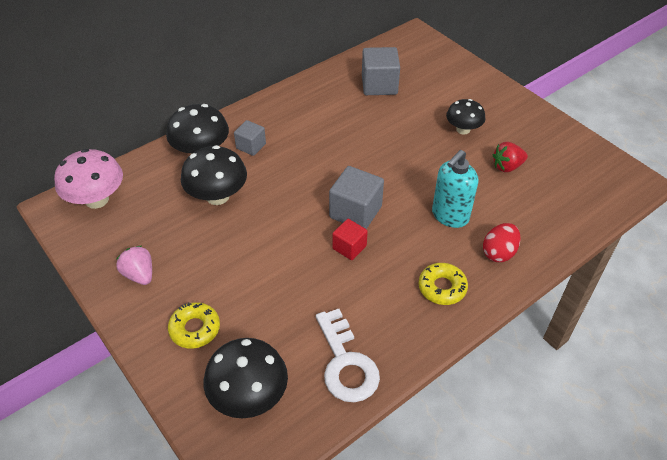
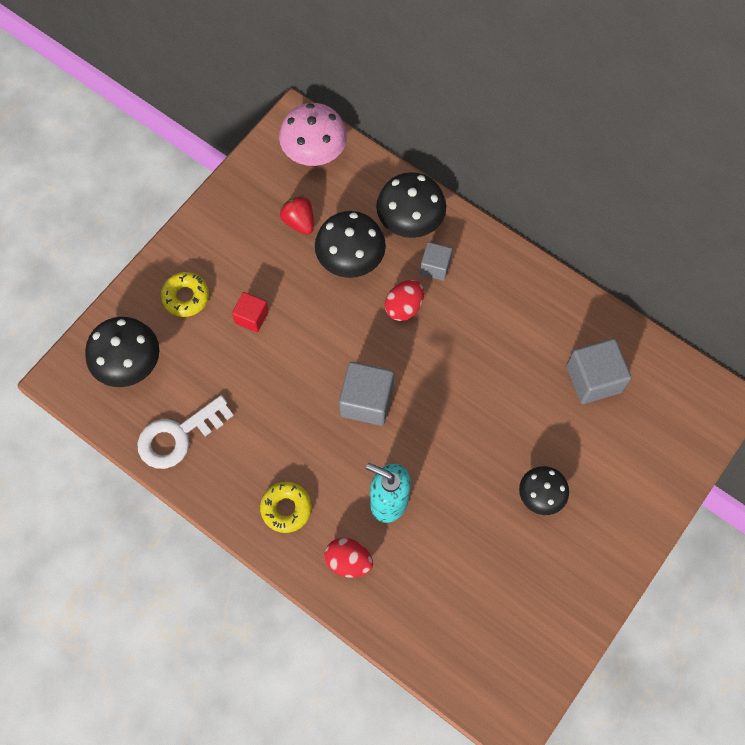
camera: 75 degrees right, 20 degrees up
(139, 275) = (233, 228): pink strawberry -> none
(278, 171) = (404, 307): none -> red egg
(349, 247) = (316, 406): red cube -> red cube (251, 317)
(507, 166) = (489, 557): red strawberry -> red strawberry (299, 222)

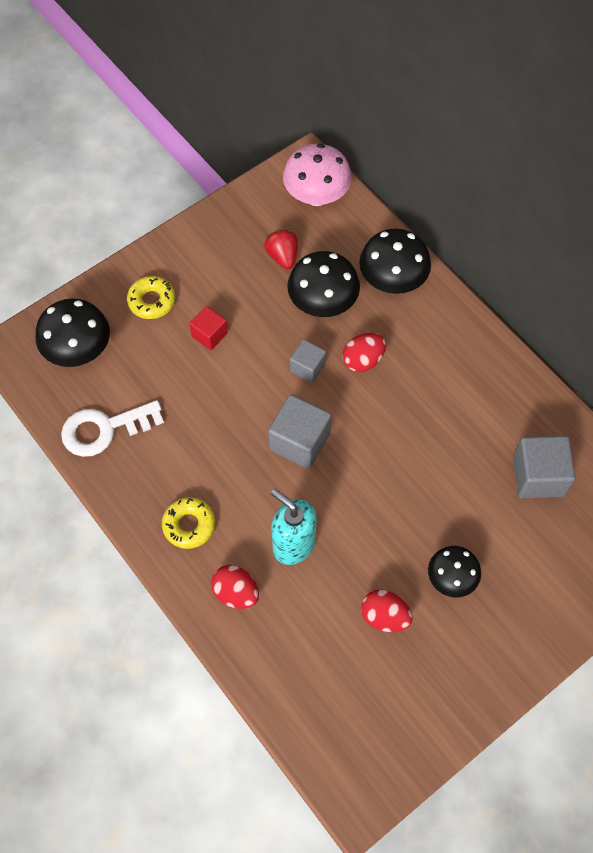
camera: 15 degrees right, 5 degrees down
(435, 267) = (405, 329): grey cube -> grey cube (307, 367)
(490, 547) = (384, 616): none -> red egg

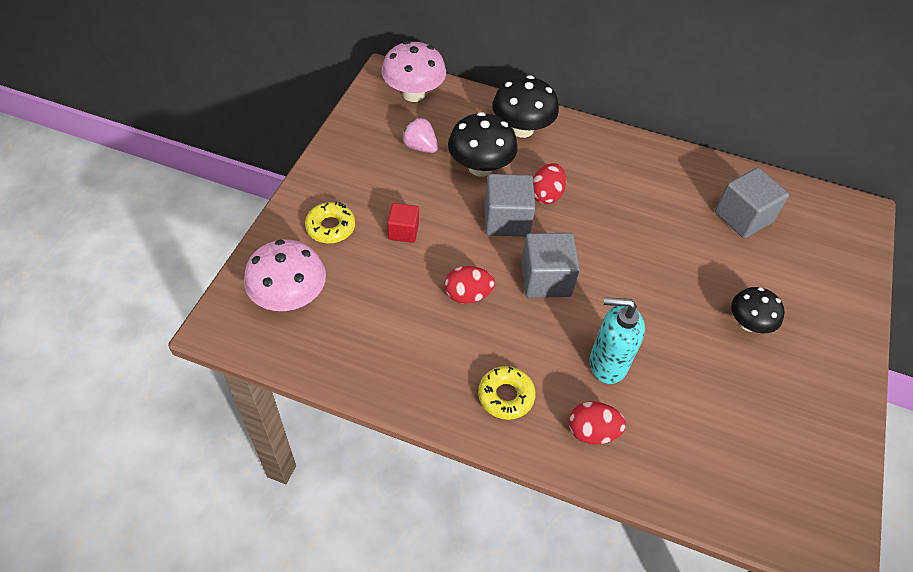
camera: 35 degrees left, 10 degrees down
(78, 350) = (290, 297): black mushroom -> pink mushroom
(104, 429) = (364, 353): white key -> none
(282, 256) = (420, 147): red strawberry -> pink strawberry
(307, 367) = (506, 220): grey cube -> grey cube, size x1.66
(384, 616) = (726, 382): red egg -> red egg (468, 295)

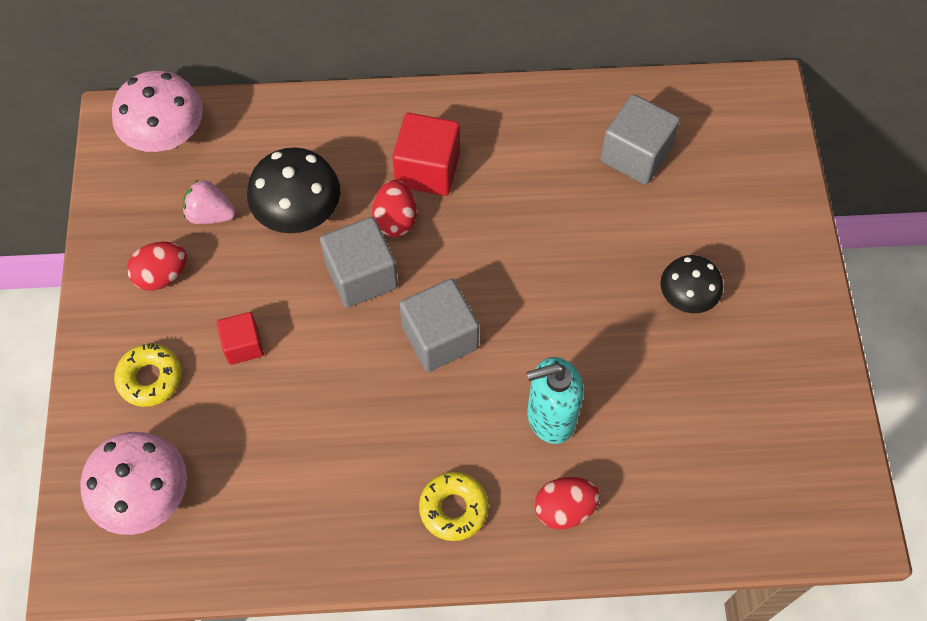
camera: 20 degrees left, 10 degrees up
(468, 295) = (358, 399): red egg -> red egg (162, 275)
(522, 129) = (327, 135): black mushroom -> none
(583, 173) = (427, 169): none -> red cube

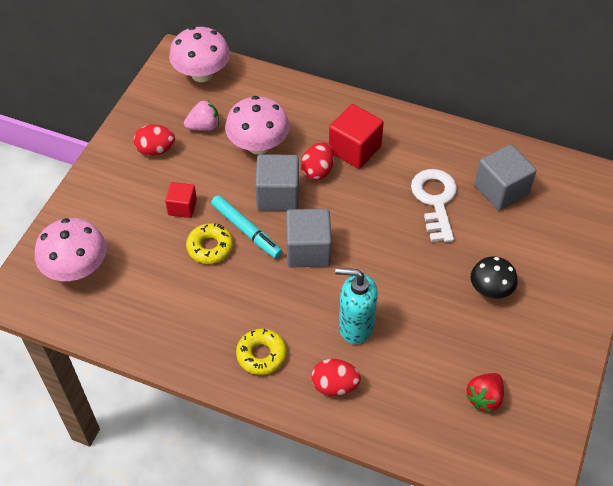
camera: 25 degrees right, 10 degrees down
(150, 378) = (116, 204): yellow donut -> yellow donut (210, 247)
(210, 214) = (204, 127): pink strawberry -> pink strawberry turned 120 degrees clockwise
(299, 213) = (258, 145): black mushroom -> pink mushroom
(346, 343) = (246, 230): none -> turquoise marker
(563, 202) = (435, 200): none -> white key
(746, 444) = (484, 398): none -> red strawberry

